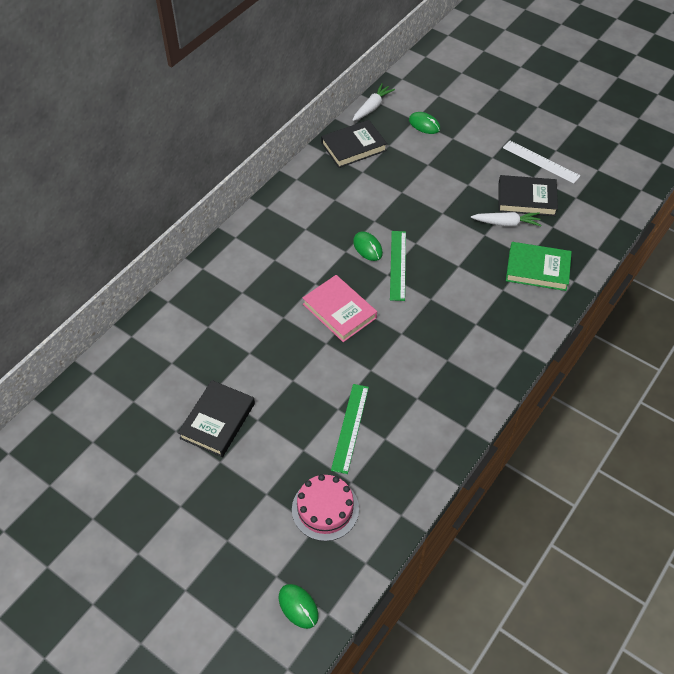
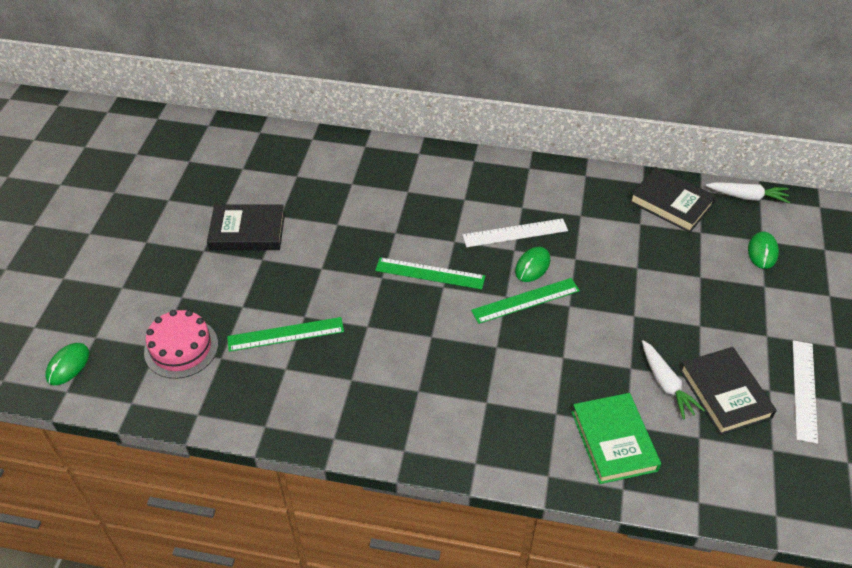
camera: 65 degrees right, 5 degrees down
(329, 244) = (515, 233): none -> white ruler
(339, 311) = (430, 273): pink book -> green ruler

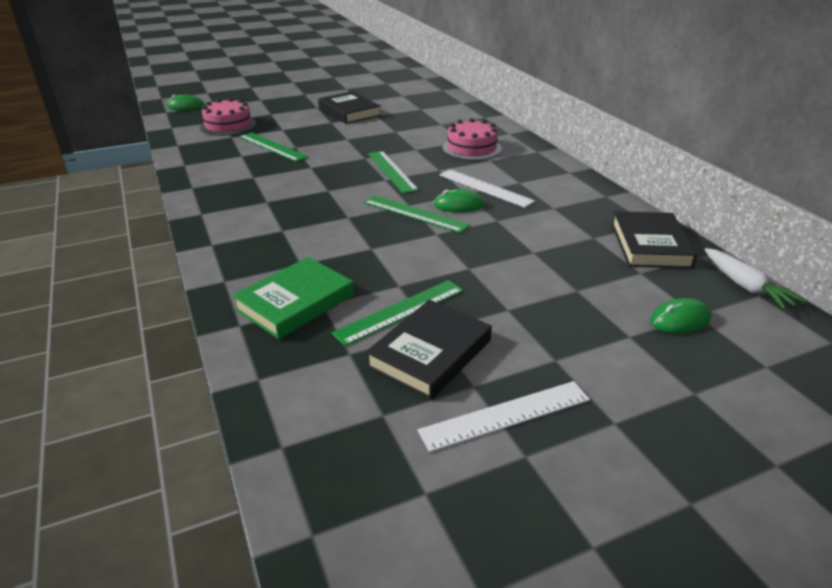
camera: 55 degrees right, 15 degrees down
(429, 195) = (471, 148): none -> pink cake
(666, 384) = (400, 311): white carrot -> green ruler

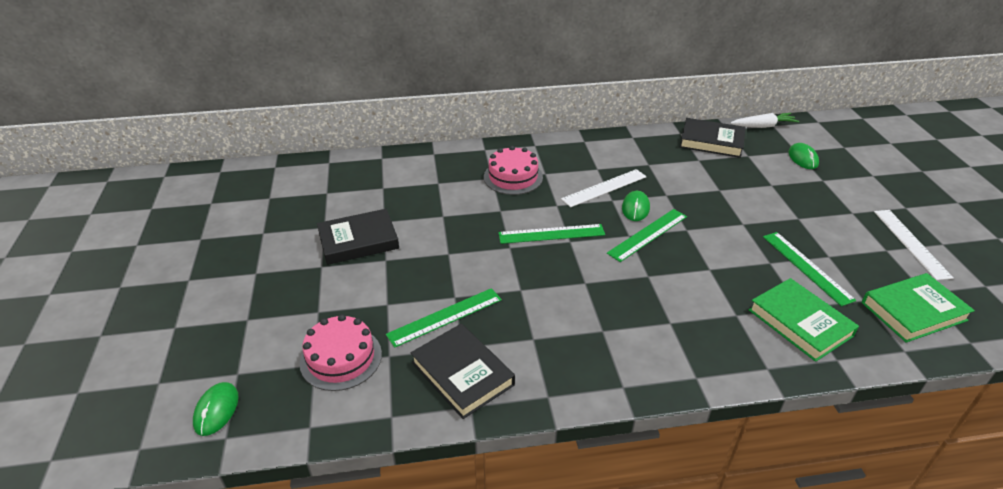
camera: 75 degrees left, 5 degrees up
(337, 396) = (913, 311): none -> green book
(430, 353) = (856, 262): black book -> black book (462, 373)

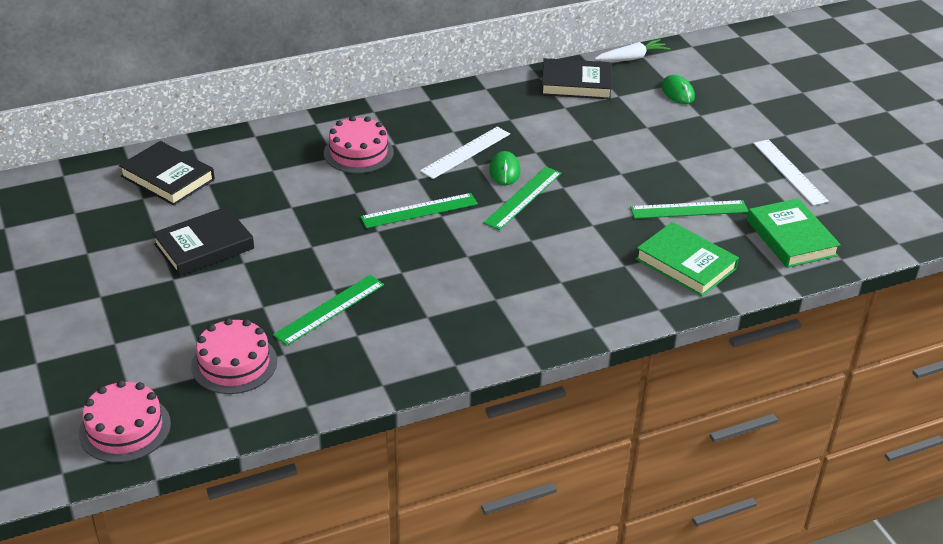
camera: 15 degrees left, 0 degrees up
(216, 410) = (125, 428): green mouse -> pink cake
(462, 373) = (365, 358): black book -> black book (168, 178)
(807, 267) = (689, 209): green ruler -> green ruler turned 60 degrees counterclockwise
(913, 311) = (791, 238): green book -> green book turned 75 degrees counterclockwise

